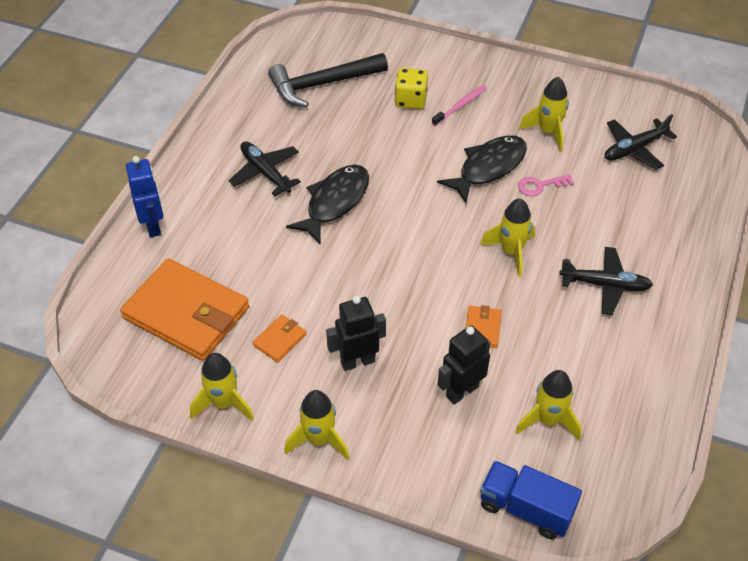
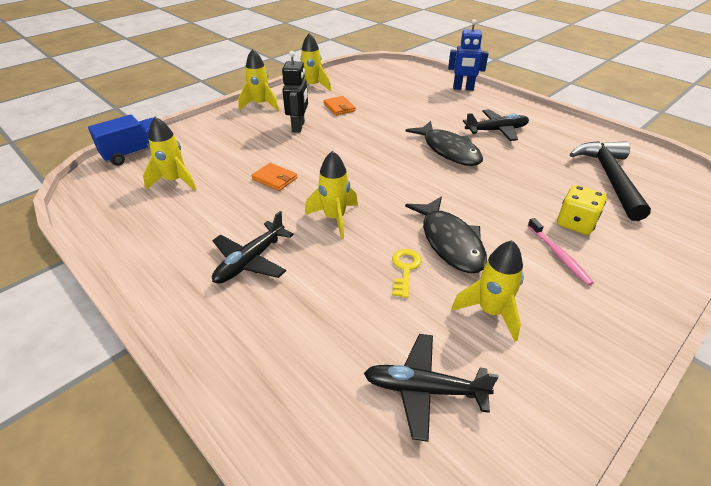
camera: 115 degrees right, 10 degrees down
(187, 313) = (384, 87): orange wallet -> none
(462, 391) = (236, 155): black robot -> none
(540, 186) = (405, 269): pink key -> yellow key
(634, 149) = (424, 389): black plane -> black plane turned 75 degrees counterclockwise

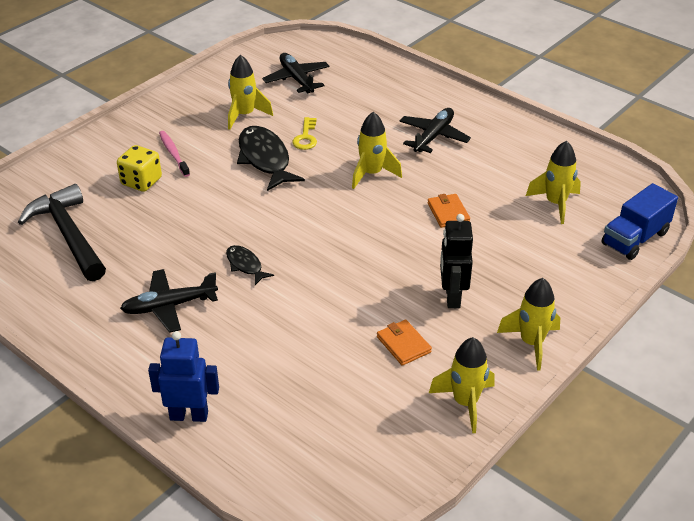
camera: 175 degrees right, 0 degrees up
(275, 179) = (448, 213): orange wallet -> orange wallet turned 45 degrees clockwise
(424, 389) = (296, 79): black plane -> black plane turned 120 degrees counterclockwise
(448, 150) = (245, 265): black fish -> black fish, size x0.53
(609, 178) = (68, 235): black hammer -> black hammer turned 150 degrees clockwise

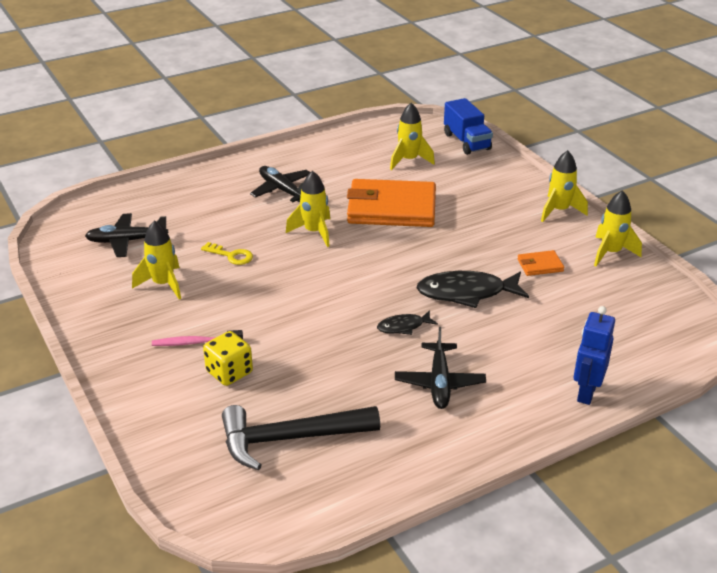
camera: 70 degrees left, 5 degrees down
(265, 159) = (249, 286): black fish -> black fish (466, 293)
(448, 213) = (391, 208): orange wallet -> orange wallet, size x2.36
(452, 297) = (495, 231): black robot -> none

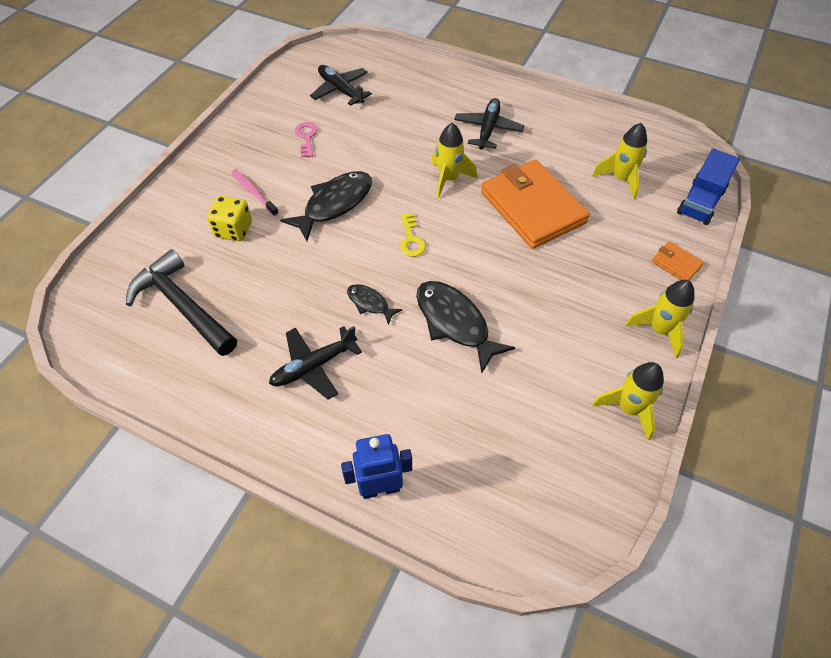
camera: 55 degrees right, 20 degrees up
(163, 284) = (306, 137): yellow rocket -> pink key
(231, 255) = (373, 151): yellow key -> yellow key (411, 239)
(269, 301) = (334, 204): none -> black fish
(540, 265) = (549, 358): orange wallet -> orange wallet (676, 264)

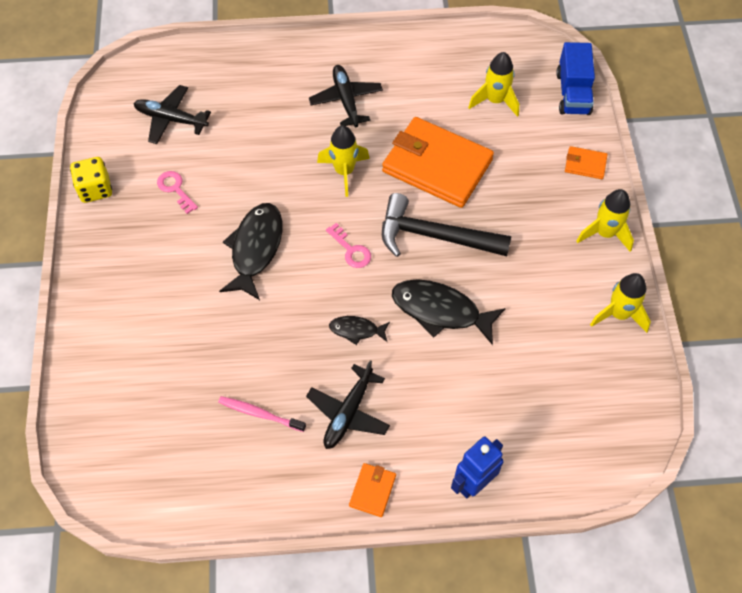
camera: 30 degrees left, 5 degrees up
(182, 306) = (187, 421): black hammer -> black hammer (434, 236)
(233, 230) = (177, 322): yellow dice -> yellow dice (95, 189)
(254, 192) = (167, 274): pink toothbrush -> pink toothbrush (260, 414)
(285, 443) = (372, 490): none -> orange wallet
(411, 239) = (351, 250): yellow key -> pink key

